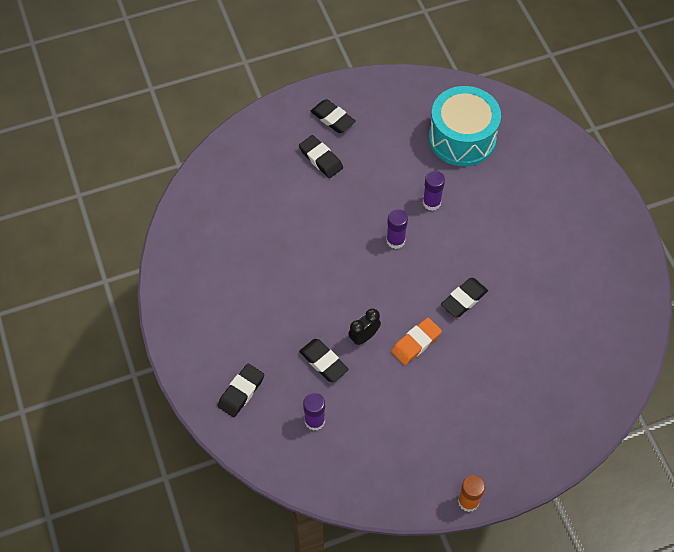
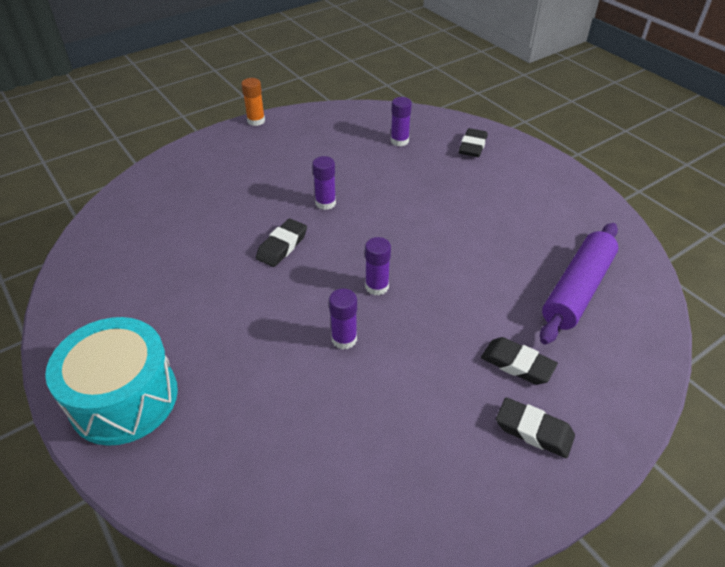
camera: 165 degrees right, 15 degrees down
(245, 203) = (577, 290): none -> purple rolling pin
(323, 362) = (410, 175): black eraser -> none
(364, 337) = (379, 198): black clock -> none
(416, 343) = (325, 203): orange eraser -> purple glue stick
(462, 138) = (320, 445): turquoise drum -> turquoise drum (124, 398)

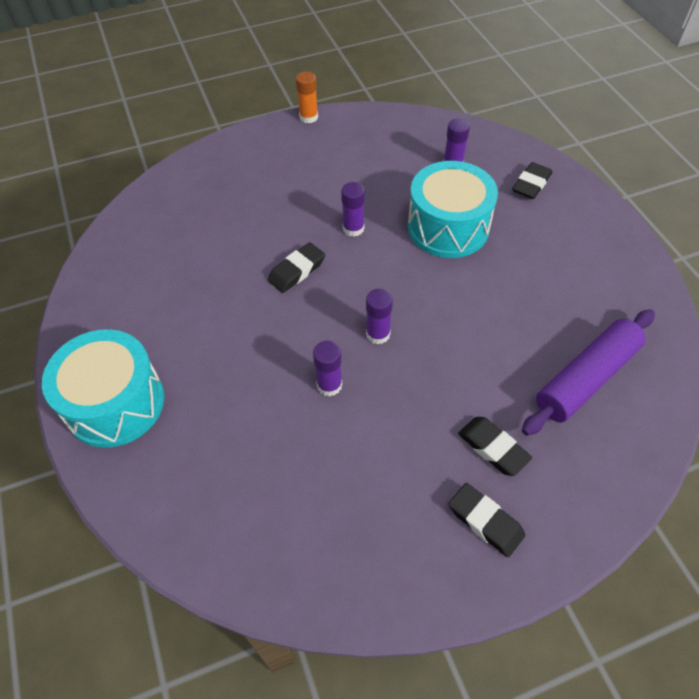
camera: 15 degrees right, 10 degrees up
(412, 189) = (448, 227): none -> turquoise drum

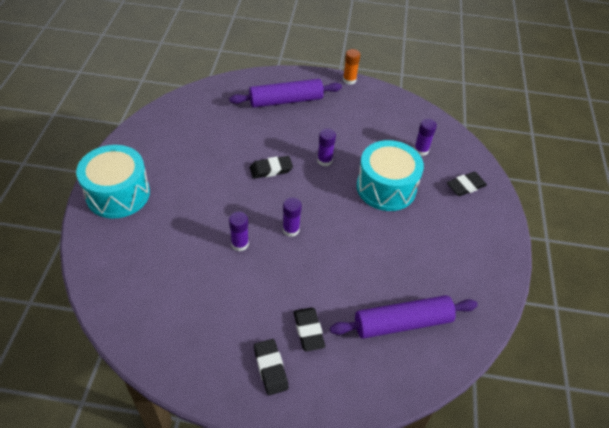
camera: 25 degrees right, 5 degrees down
(250, 175) = (286, 100): none -> purple rolling pin

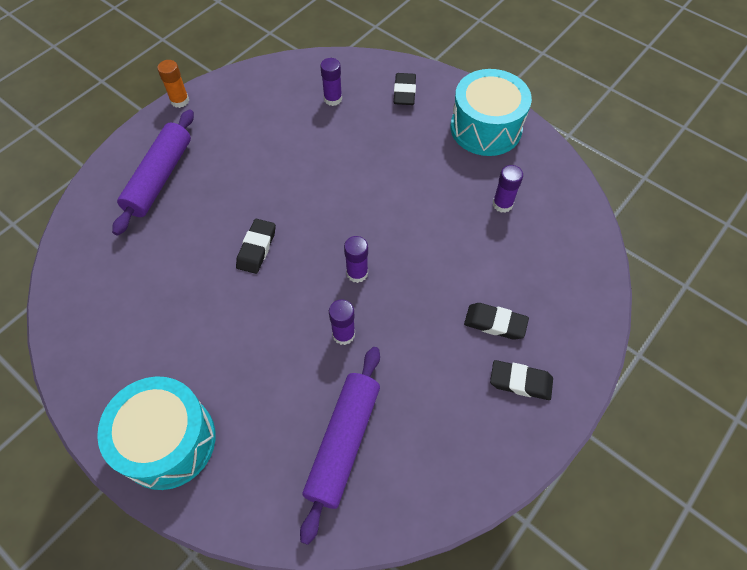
camera: 55 degrees left, 10 degrees up
(324, 160) = (282, 190): purple glue stick -> purple glue stick (502, 204)
(386, 187) = (360, 156): turquoise drum -> turquoise drum (486, 128)
(402, 323) = (530, 237): purple rolling pin -> purple rolling pin (343, 443)

